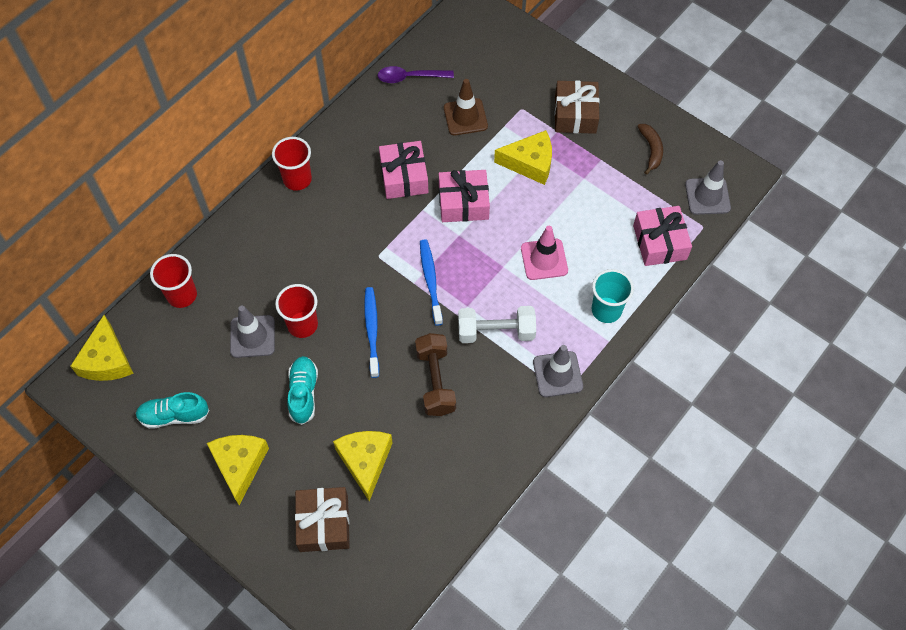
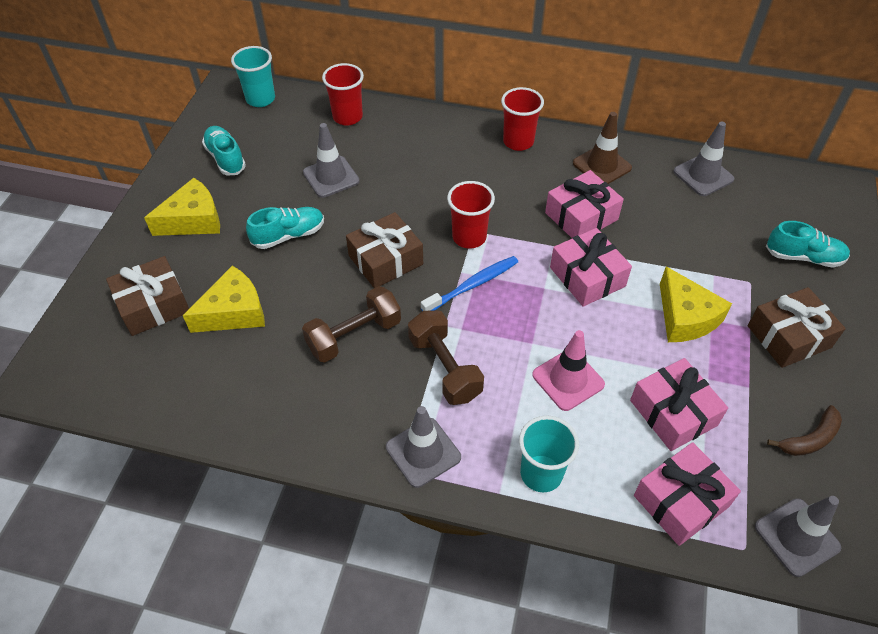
camera: 65 degrees right, 10 degrees down
(107, 360) = (260, 99): yellow cheese -> turquoise cup
(302, 325) = (362, 206): red cup -> red cup (469, 237)
(372, 330) = (385, 260): blue toothbrush -> brown gift
(410, 77) = (703, 175): purple spoon -> grey traffic cone
(465, 117) = (695, 237): brown traffic cone -> brown traffic cone (601, 166)
(496, 332) = (445, 368): white dumbbell -> brown dumbbell
(517, 65) = (803, 257): none -> turquoise shoe
(598, 212) = (673, 413): none -> pink gift

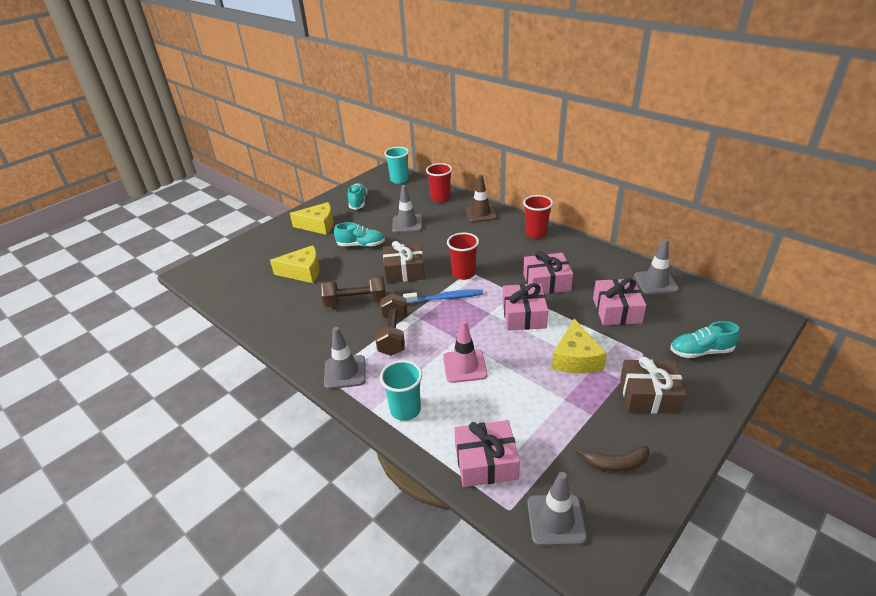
camera: 30 degrees right, 15 degrees down
(153, 305) = (267, 257): brown gift -> none
(601, 166) = (583, 259): brown traffic cone -> brown traffic cone (480, 213)
(673, 413) = (522, 409): pink gift -> pink gift (616, 310)
(803, 257) = (700, 351): turquoise shoe -> turquoise shoe turned 135 degrees clockwise

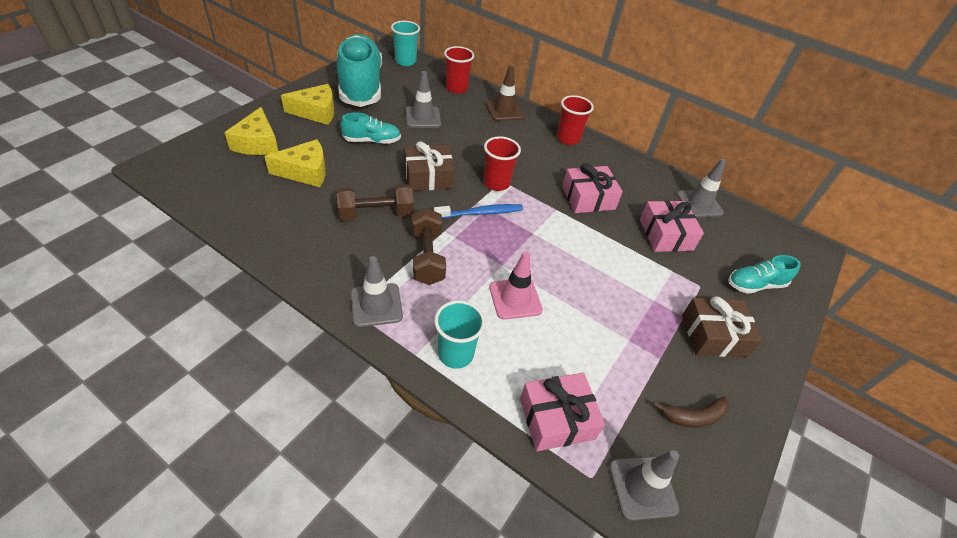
camera: 15 degrees left, 10 degrees up
(358, 202) = (361, 86): turquoise shoe -> turquoise shoe, size x2.14
(523, 315) = (570, 237): pink gift -> none
(576, 358) = (633, 291): yellow cheese -> yellow cheese (257, 143)

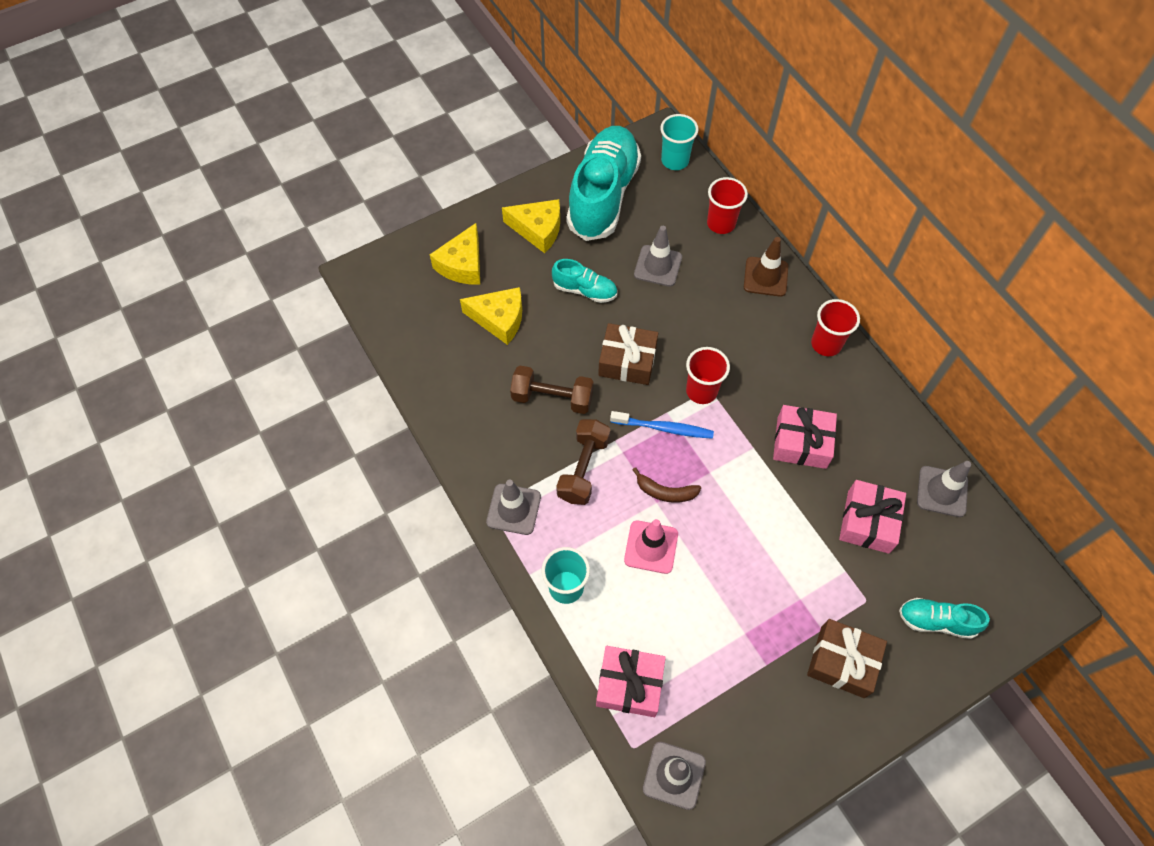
camera: 30 degrees right, 15 degrees up
(693, 416) = (763, 734): brown banana -> brown banana (665, 492)

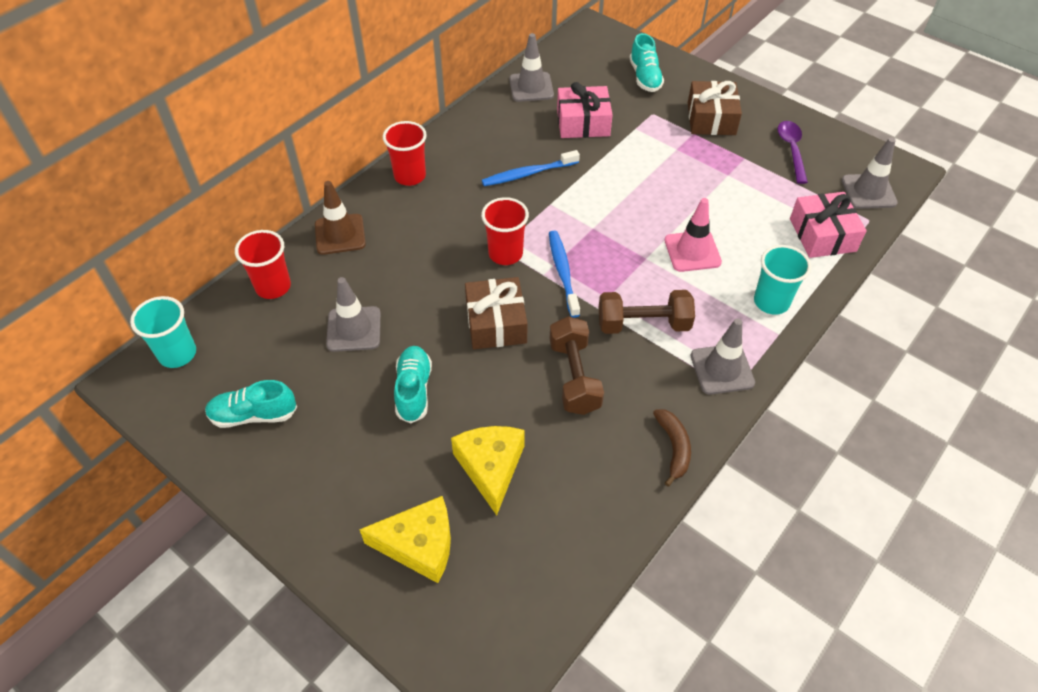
camera: 110 degrees left, 10 degrees down
(538, 230) = (332, 472): yellow cheese -> none
(603, 195) = (253, 415): turquoise shoe -> turquoise shoe, size x0.47
(665, 492) = (631, 255): brown banana -> brown banana (673, 448)
(765, 726) = (791, 150): none -> purple spoon
(801, 443) = (528, 174): pink gift -> blue toothbrush

